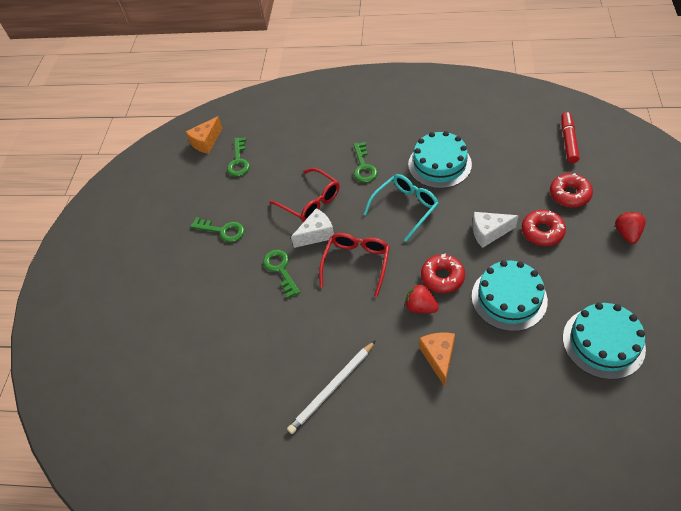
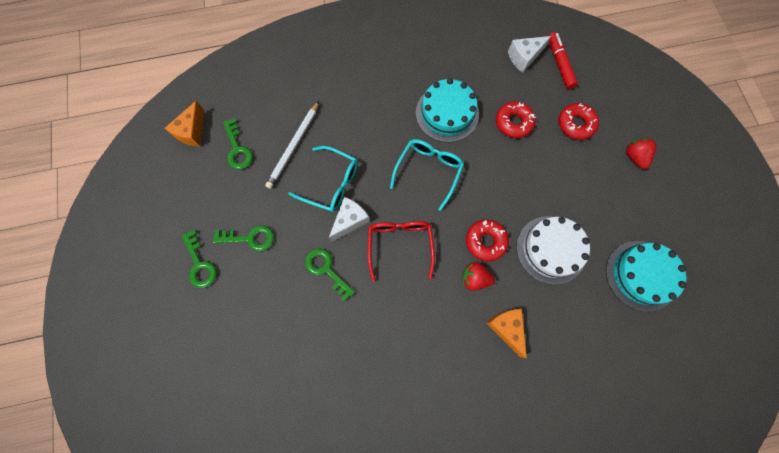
camera: 25 degrees left, 20 degrees up
(310, 201) = (331, 183): red glasses -> turquoise glasses
(332, 388) = (418, 387): white pencil -> white pencil (294, 146)
(364, 167) = (373, 131): green key -> green key (200, 264)
(489, 233) = (514, 183): white cheese -> white cheese (524, 58)
(509, 298) = (551, 249): turquoise cake -> white cake
(542, 231) = (561, 171): red donut -> red donut (513, 122)

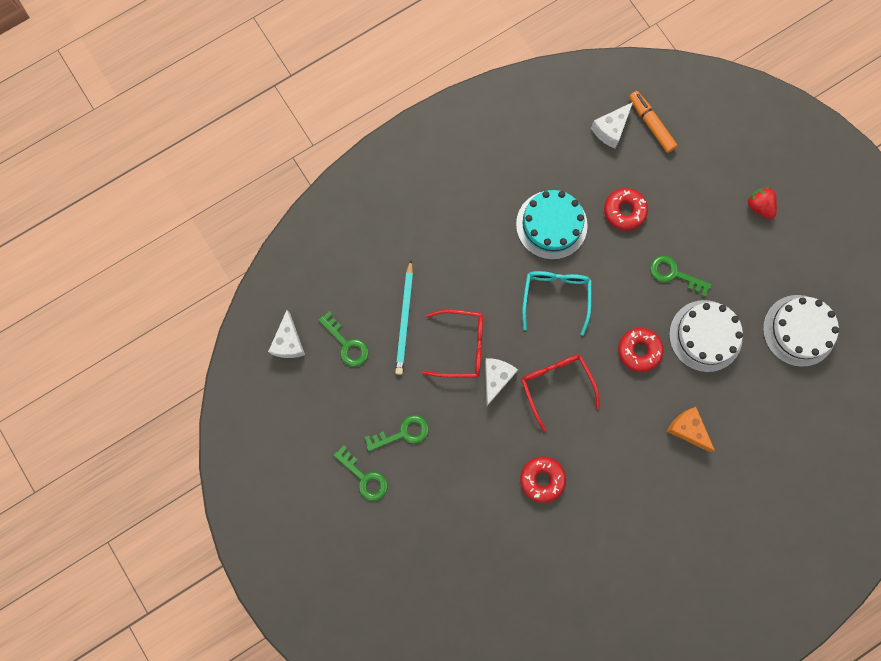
camera: 20 degrees left, 5 degrees up
(192, 132) = (289, 342): orange cheese -> white cheese
(294, 146) = (405, 319): white pencil -> turquoise pencil
(326, 270) = (493, 437): green key -> green key (674, 274)
(331, 183) = (461, 346): turquoise glasses -> red glasses
(474, 278) = (641, 392): red strawberry -> none
(559, 64) = (651, 124): red marker -> orange marker
(575, 124) = (689, 190): red donut -> red donut (542, 479)
(641, 275) = (799, 330): turquoise cake -> white cake

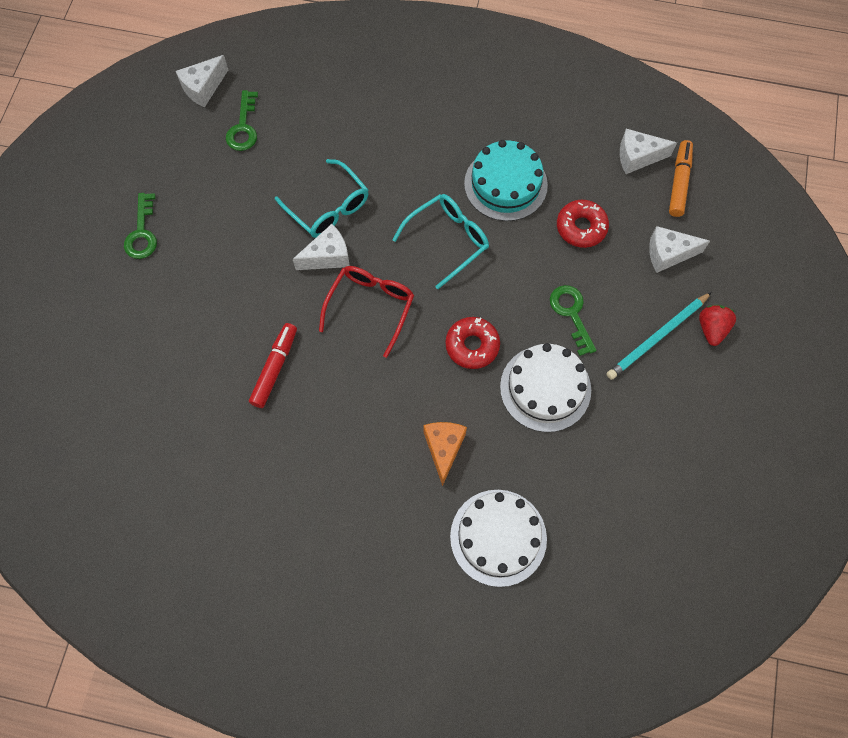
camera: 45 degrees right, 10 degrees down
(403, 433) = (208, 228): green key -> none
(405, 319) = (307, 149): turquoise pencil -> turquoise pencil (657, 337)
(461, 346) = (328, 207): red glasses -> turquoise glasses
(542, 479) = (275, 368): red donut -> red marker
(690, 180) = (668, 254): none -> white cheese
(799, 330) = (639, 464): white cake -> white cake (498, 537)

